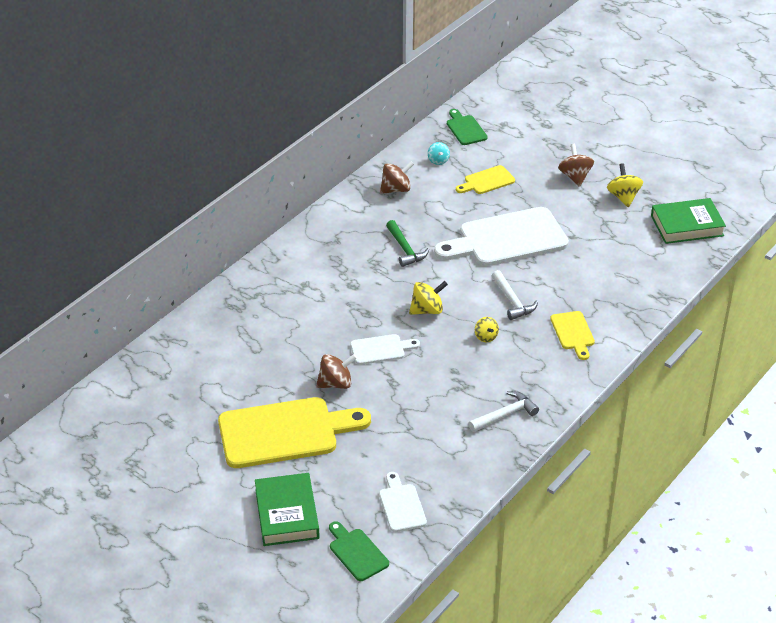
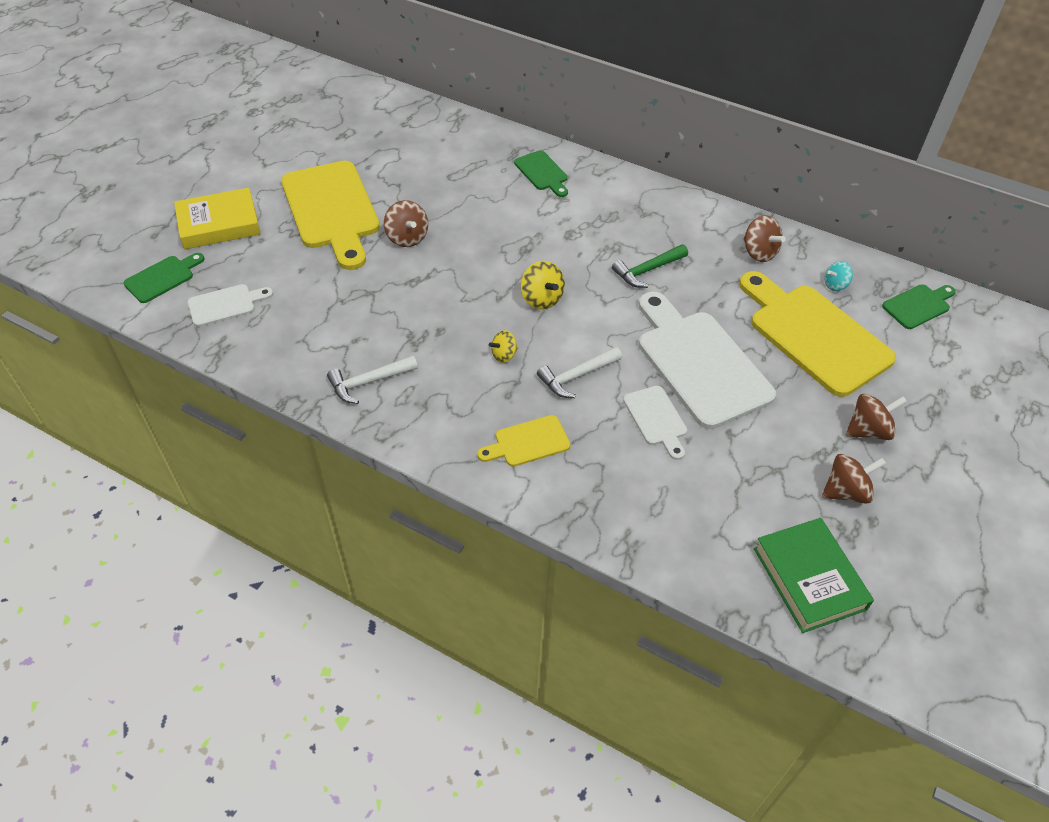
camera: 80 degrees right, 10 degrees up
(266, 292) = (542, 173): none -> green cutting board
(287, 514) = (219, 224): green book -> yellow book
(381, 349) = (466, 266): white cutting board -> white cutting board (656, 419)
(487, 181) = (814, 335): yellow cutting board -> yellow cutting board, size x2.08
(505, 415) = (368, 382): white hammer -> white hammer turned 105 degrees clockwise
(623, 197) = (846, 491): yellow spinning top -> brown spinning top

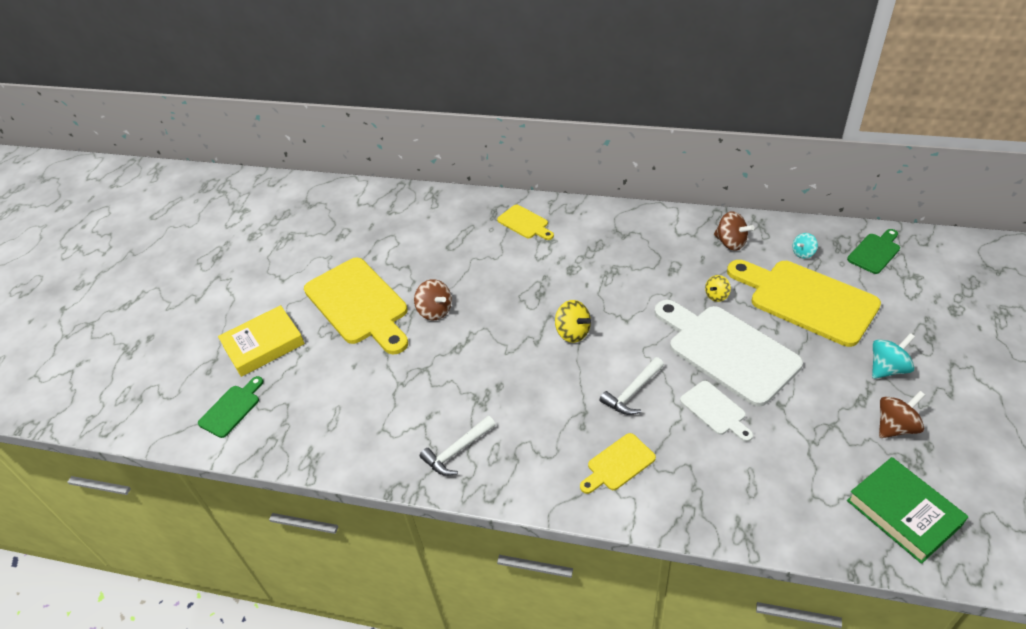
camera: 10 degrees left, 5 degrees down
(225, 305) = (299, 417): white cutting board -> none
(504, 355) = (563, 391): yellow spinning top -> yellow spinning top (716, 295)
(542, 173) = (525, 223): green cutting board -> yellow cutting board
(647, 270) = (648, 283): green hammer -> none
(868, 430) = (887, 368): brown spinning top -> turquoise spinning top

